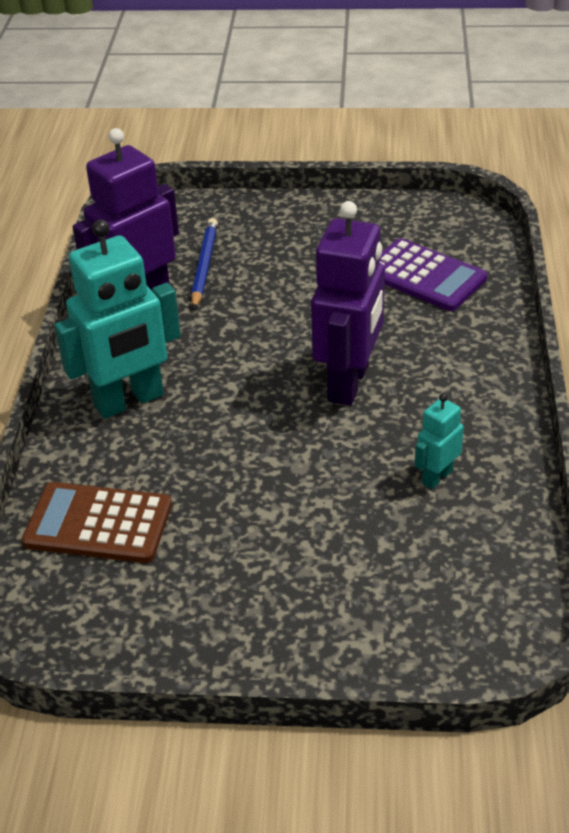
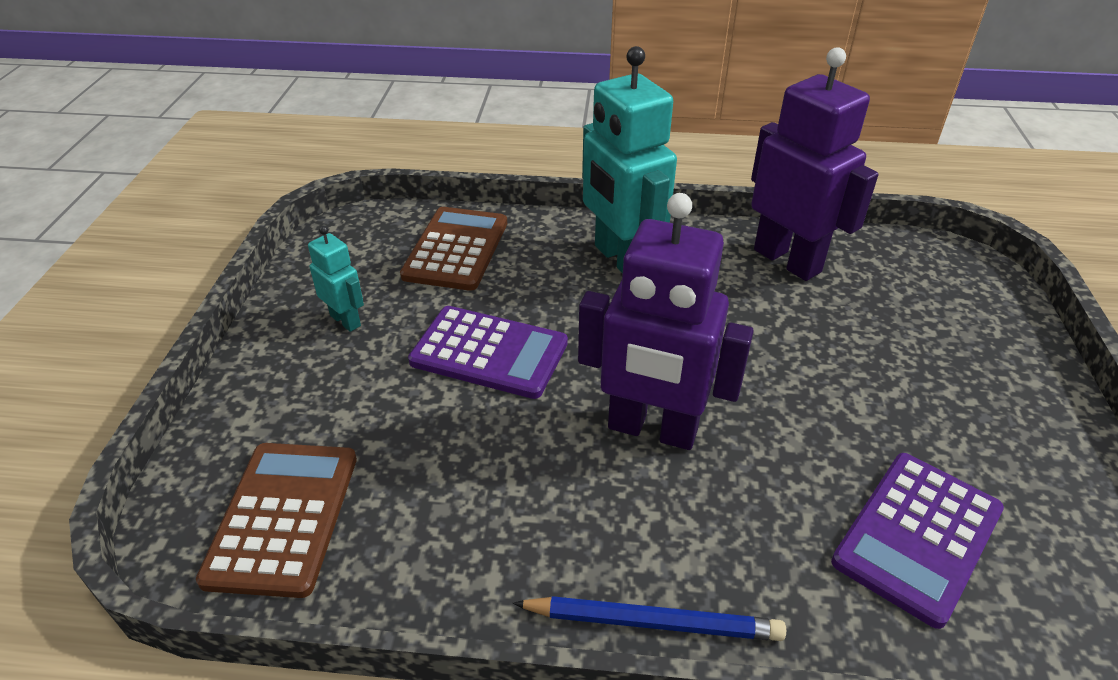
camera: 90 degrees right, 0 degrees up
(204, 266) = (872, 306): blue pencil -> blue pencil (653, 622)
(265, 481) = (489, 352): none -> purple calculator
(437, 477) = (468, 505): turquoise robot -> turquoise robot (346, 320)
(468, 586) = (282, 517): none -> brown calculator

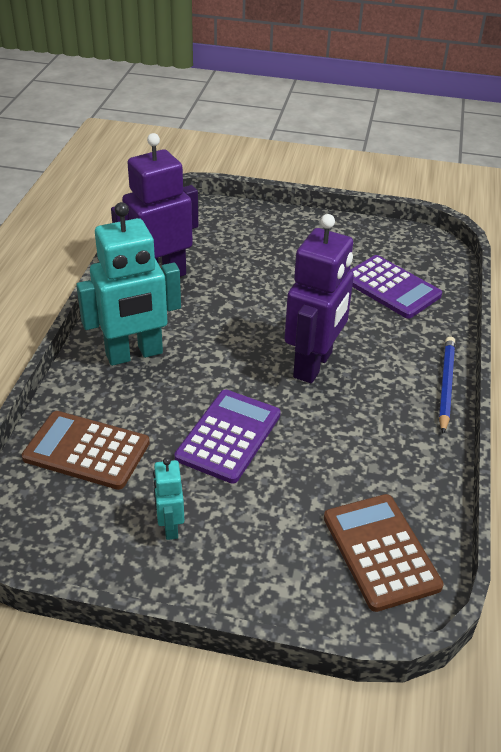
camera: 85 degrees left, 0 degrees up
(282, 517) = (380, 551): brown calculator -> brown calculator turned 60 degrees clockwise
(346, 320) = (170, 526): turquoise robot -> turquoise robot turned 60 degrees counterclockwise

